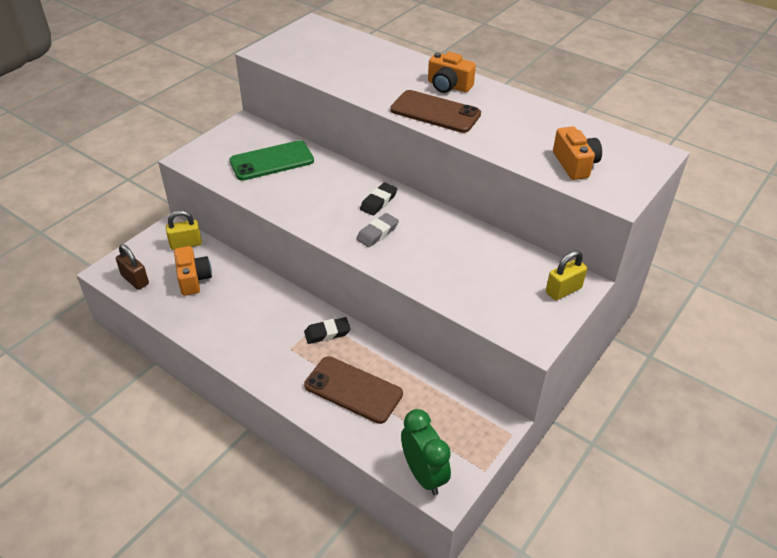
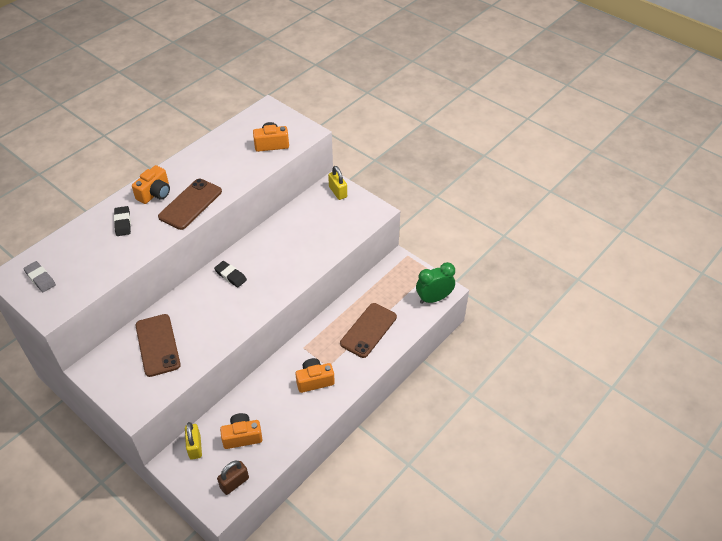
camera: 85 degrees left, 5 degrees up
(268, 336) = (314, 380): none -> orange camera
(272, 161) = (157, 345): green phone -> brown phone
(327, 333) = (315, 343): black eraser -> black eraser (123, 223)
(377, 233) = (267, 278): grey eraser -> grey eraser (40, 278)

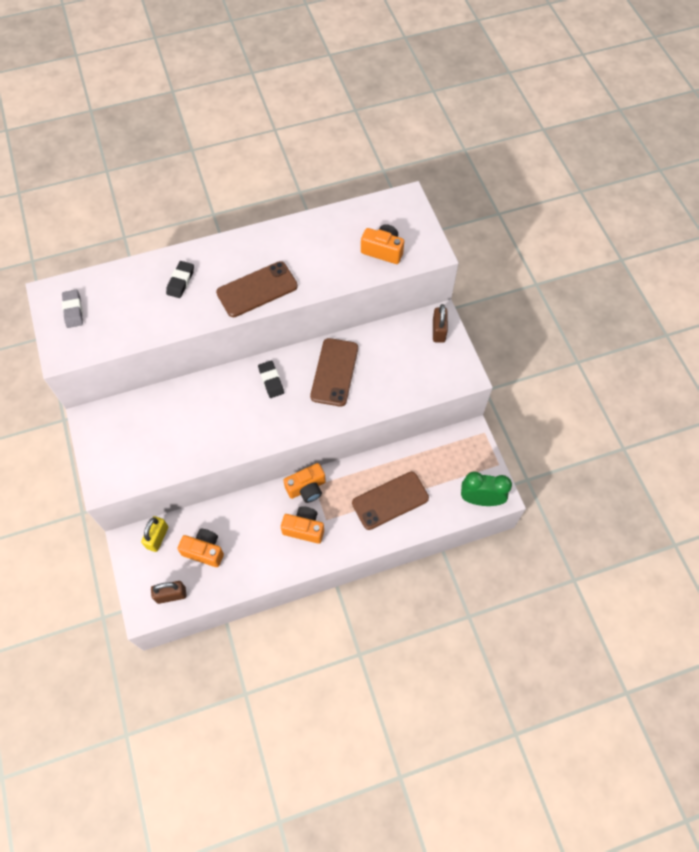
camera: 30 degrees right, 15 degrees up
(155, 193) = (230, 259): orange camera -> orange camera (307, 488)
(157, 345) = (161, 425): brown phone -> brown phone (334, 372)
(338, 192) = (438, 331): yellow padlock -> brown padlock

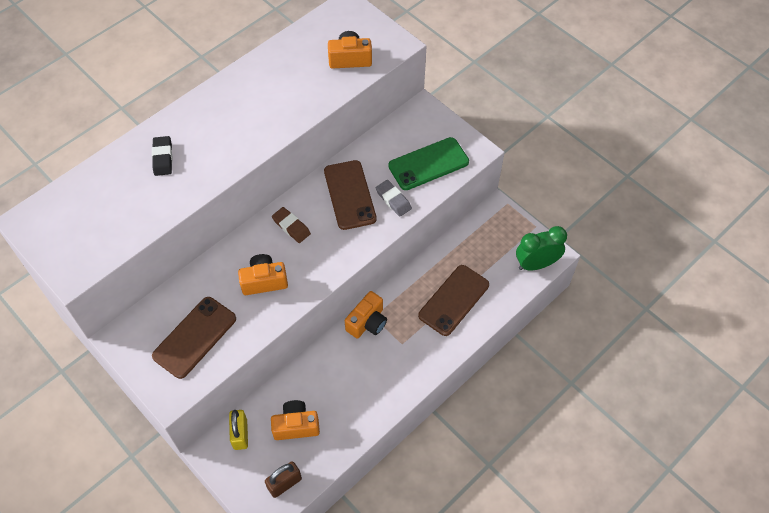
camera: 25 degrees left, 5 degrees down
(73, 310) = (62, 227): grey eraser -> grey eraser (393, 200)
(257, 289) = (246, 137): brown phone -> brown phone (194, 337)
(271, 381) = (291, 227): black eraser -> brown eraser
(304, 528) = (385, 361): orange camera -> orange camera (264, 281)
(417, 371) = (428, 164): none -> green phone
(438, 331) = (428, 121): brown padlock -> none

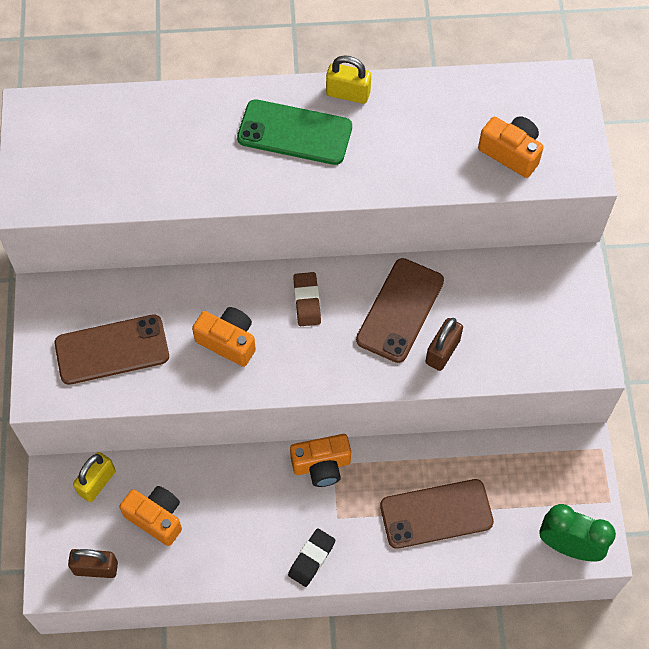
camera: 40 degrees right, 5 degrees up
(163, 158) = (213, 133): black eraser -> black eraser (311, 558)
(226, 86) = (348, 93): none -> yellow padlock
(393, 200) = (442, 351): grey eraser -> brown padlock
(428, 164) = (520, 338): green phone -> green phone (295, 133)

